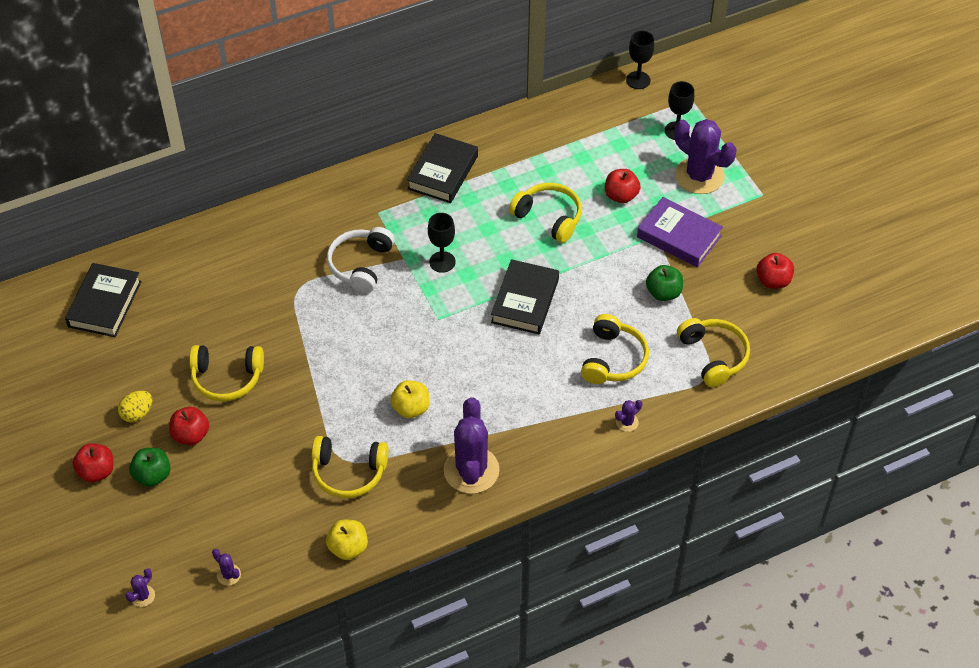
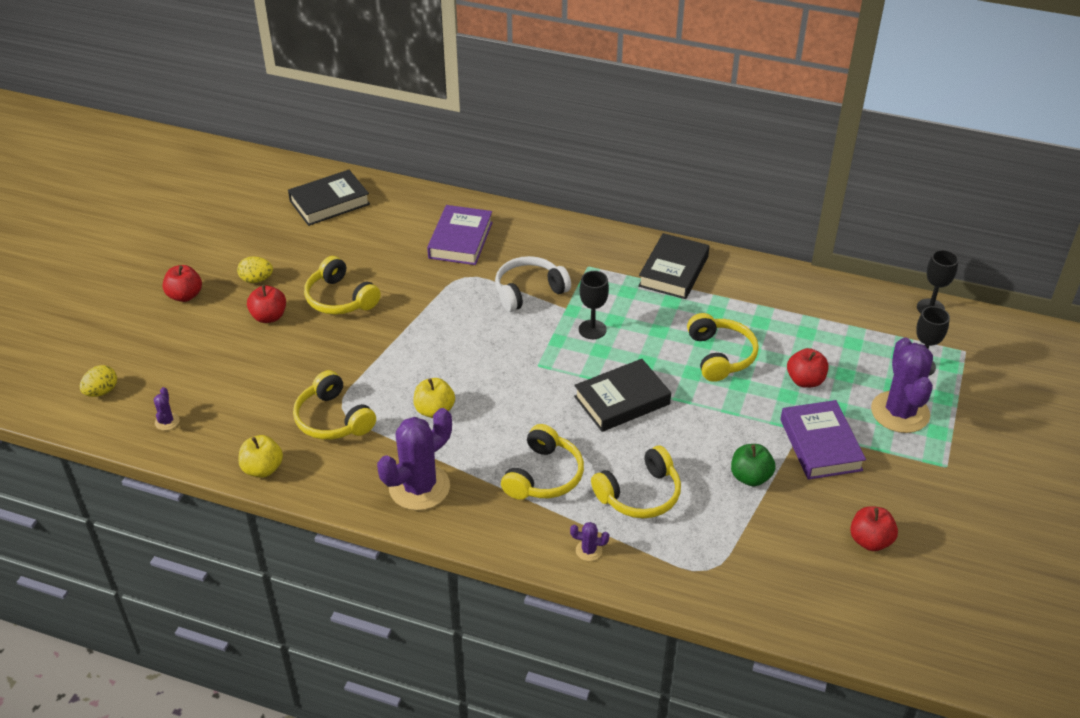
camera: 45 degrees right, 10 degrees down
(143, 596) = (102, 391): purple cactus -> yellow egg
(152, 475) = (212, 323): green apple -> none
(256, 260) = (460, 240): none -> purple book
(442, 172) = (673, 271): black book -> black book turned 45 degrees counterclockwise
(713, 356) = (734, 558): yellow headphones -> yellow headphones (544, 476)

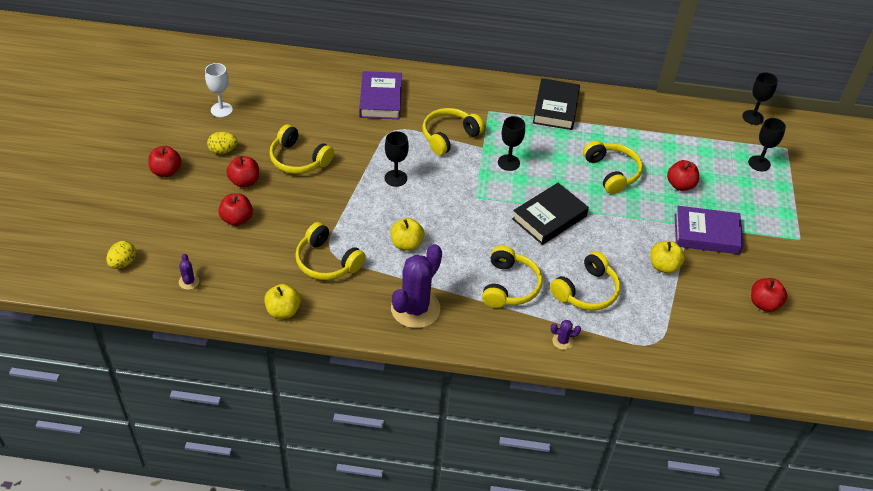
camera: 15 degrees left, 5 degrees up
(246, 358) = (237, 219): none -> red apple
(271, 234) = (221, 110): none -> white goblet
(329, 202) = (262, 78): black book -> none
(447, 332) = (395, 178): none -> black goblet
(529, 291) = (449, 136): white headphones -> yellow headphones
(750, 477) = (663, 266): green apple -> yellow apple
(820, 445) = (706, 234): purple book -> purple book turned 60 degrees counterclockwise
(900, 412) = (755, 201): purple cactus -> none

